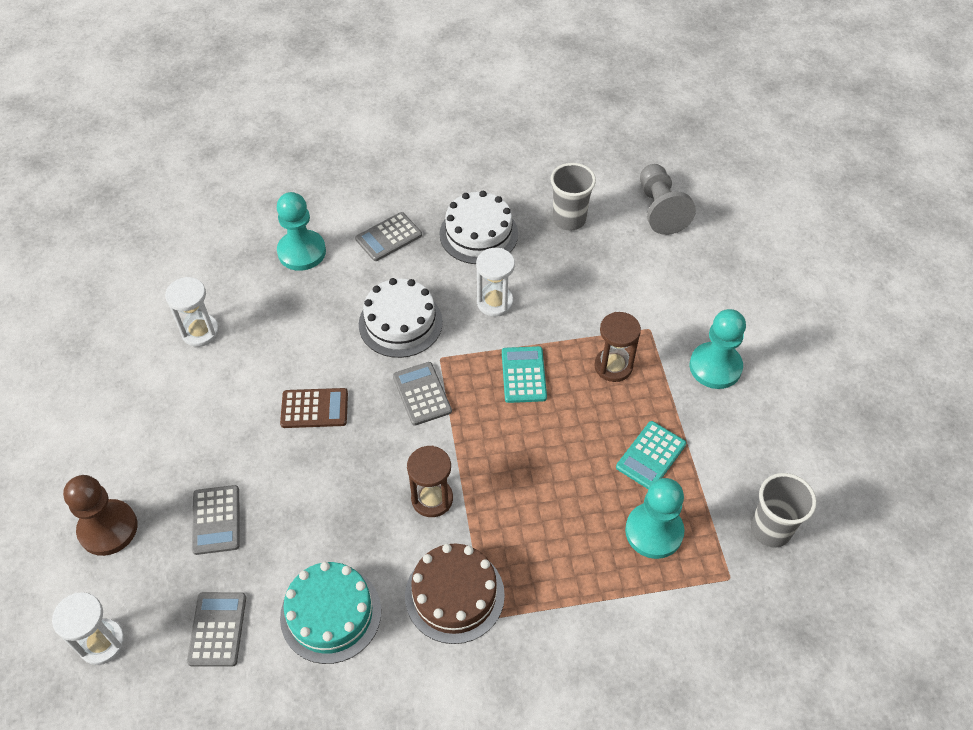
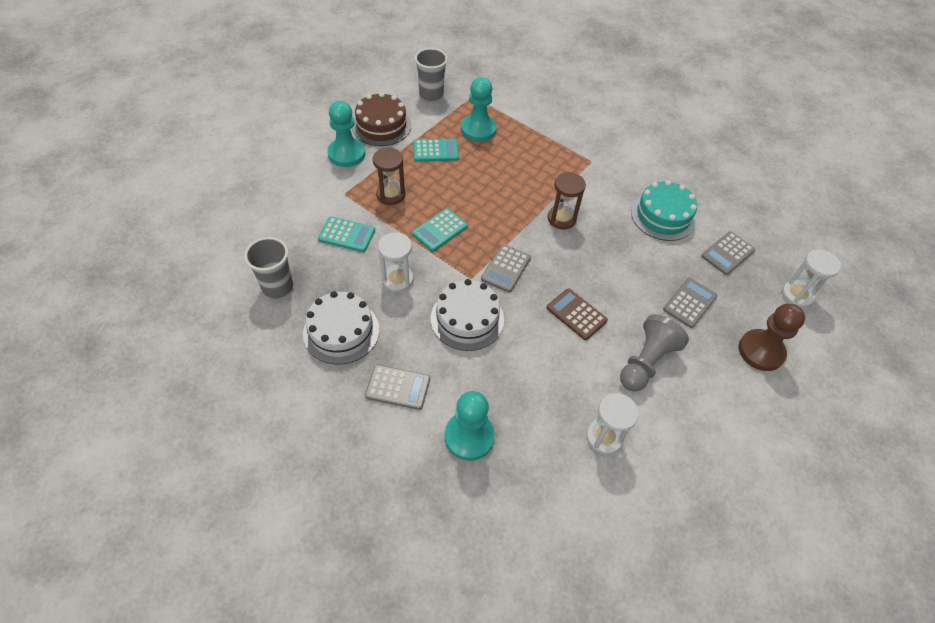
camera: 135 degrees left, 0 degrees up
(454, 595) = (595, 178): brown cake -> brown cake (381, 126)
(588, 298) = (347, 235): none -> turquoise calculator
(660, 209) = (222, 242): grey pawn -> grey pawn (646, 362)

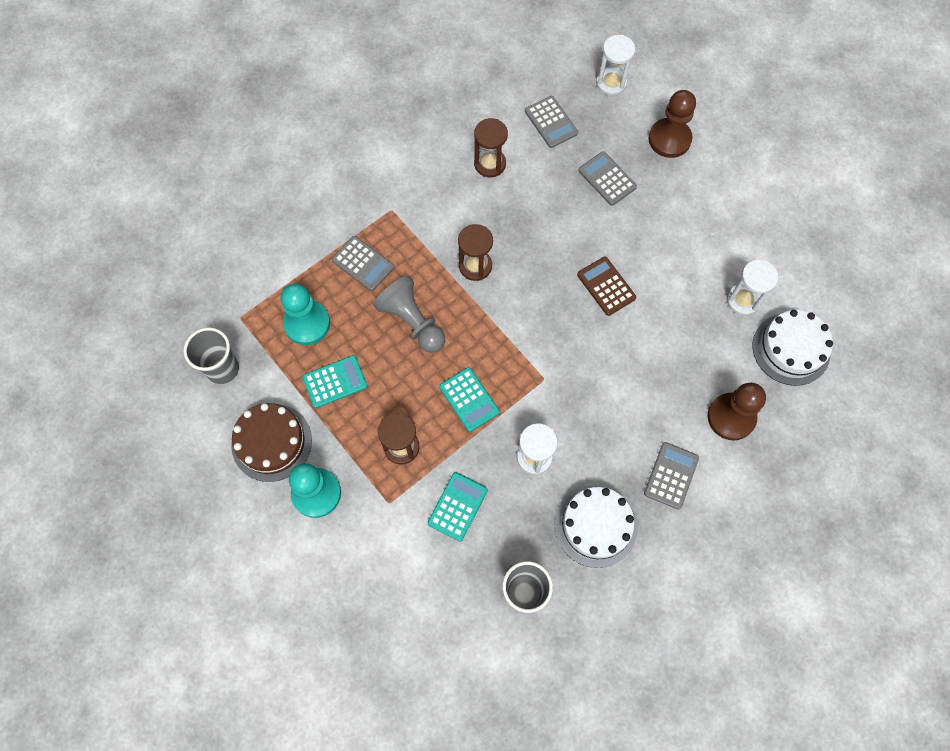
camera: 75 degrees left, 15 degrees up
(435, 151) = (335, 382): turquoise calculator -> turquoise calculator turned 60 degrees clockwise
(467, 319) = (597, 393): white cake -> white cake (791, 349)
(469, 436) = (731, 417): turquoise pawn -> brown pawn
(506, 268) = (536, 340): grey calculator -> grey calculator (363, 264)
(576, 314) = (606, 286): brown calculator -> brown calculator turned 90 degrees clockwise
(646, 362) = (669, 240): grey pawn -> grey pawn (412, 321)
(663, 216) = (490, 164): turquoise cake -> brown hourglass

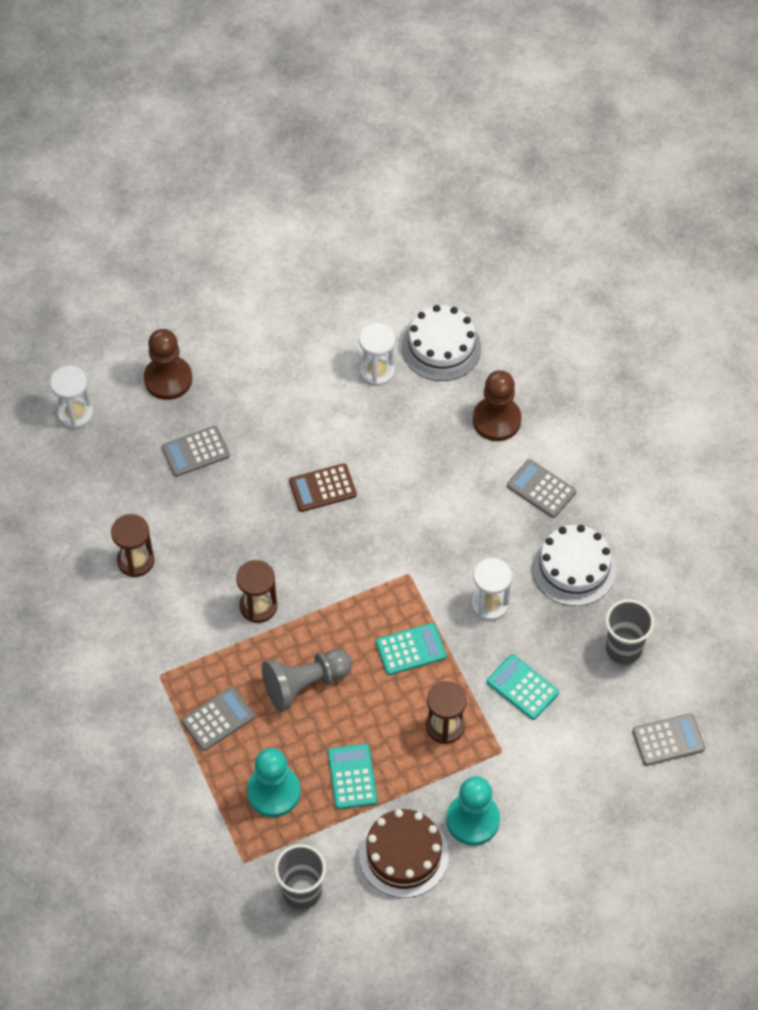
camera: 75 degrees left, 10 degrees down
(551, 122) = (104, 486): grey calculator -> grey calculator (668, 740)

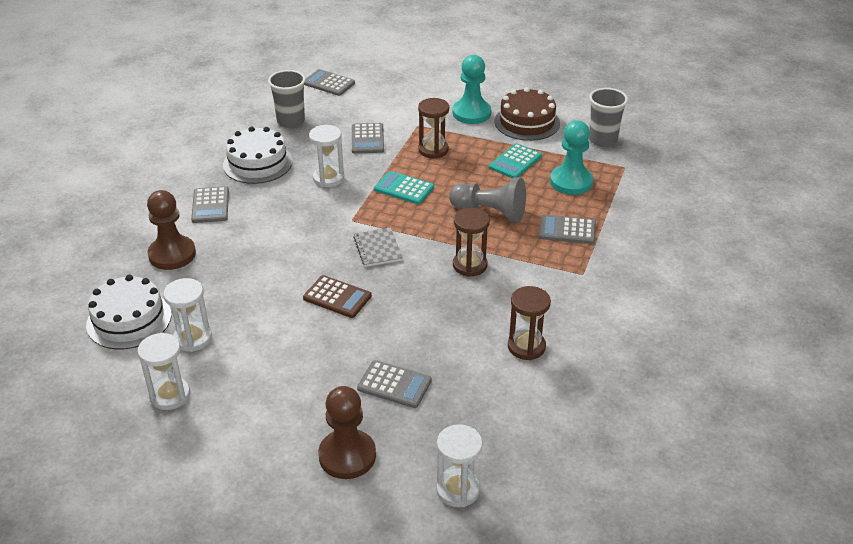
camera: 135 degrees left, 20 degrees down
(332, 324) = (170, 395): none -> white hourglass
(350, 561) = (378, 248): none -> grey notebook
(522, 687) = (367, 139): turquoise calculator -> grey calculator

